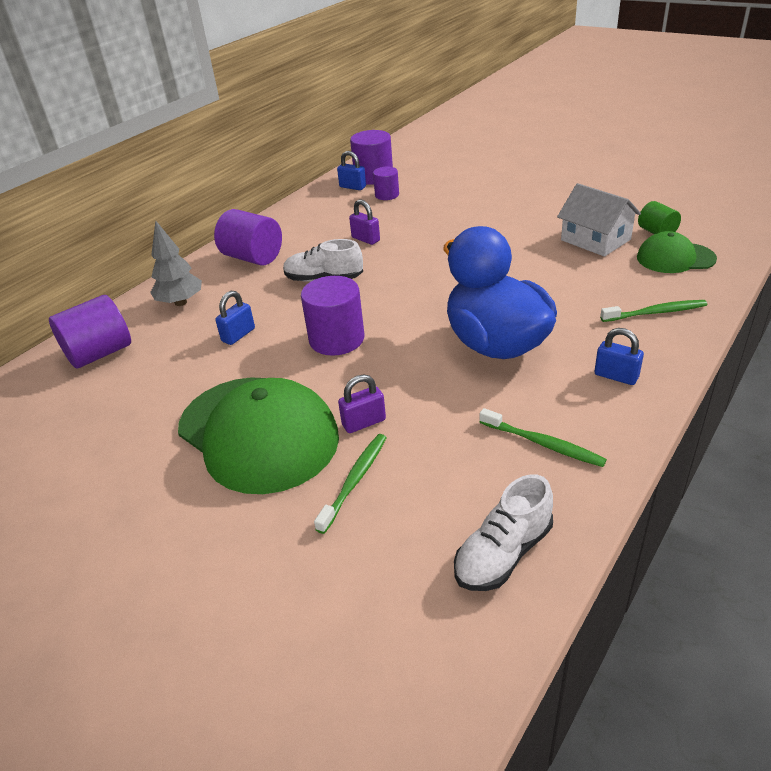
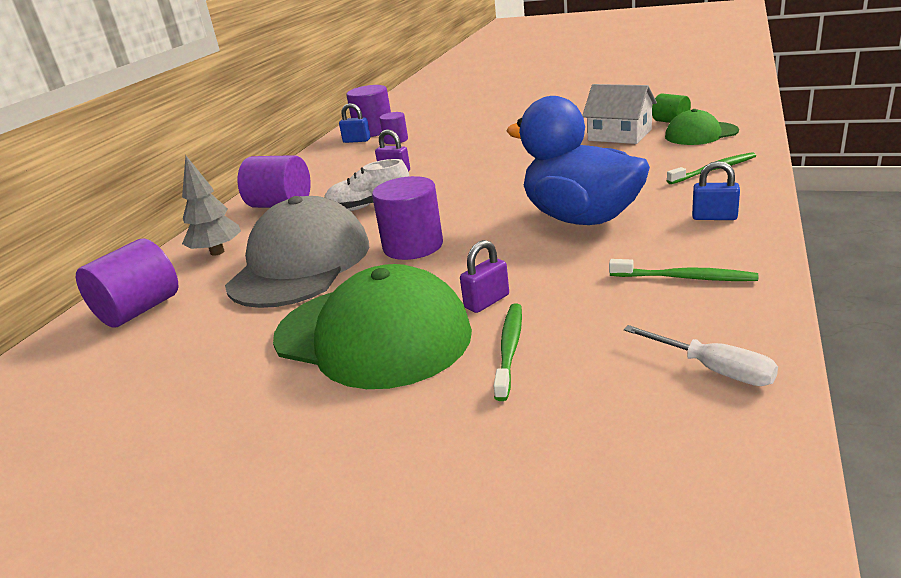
camera: 15 degrees left, 10 degrees down
(238, 335) = (300, 264): blue padlock -> grey cap
(503, 553) = (713, 369): white shoe -> white screwdriver

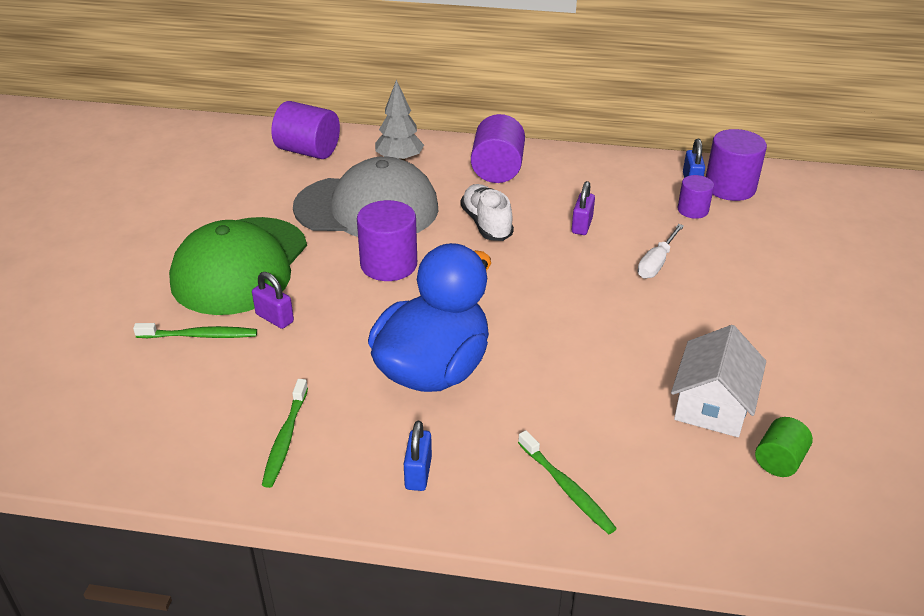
camera: 75 degrees right, 10 degrees up
(701, 134) = (718, 489): green cap -> none
(713, 369) = (138, 443): white screwdriver -> white screwdriver (656, 263)

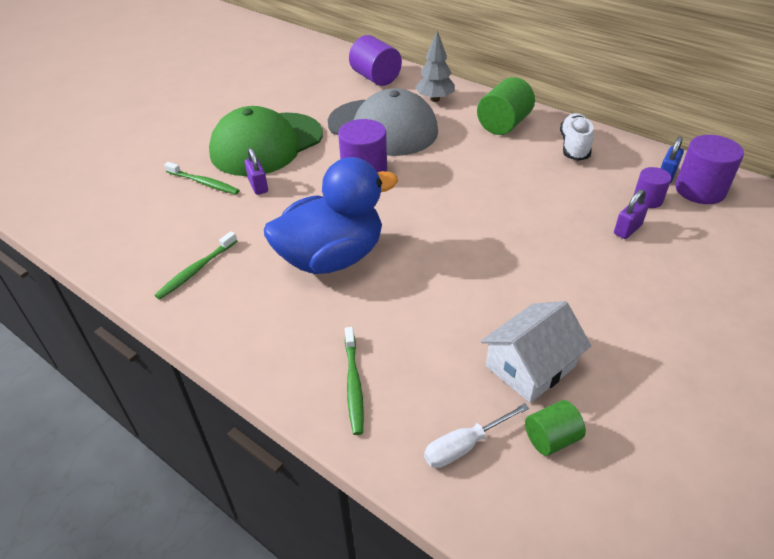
camera: 30 degrees right, 5 degrees up
(418, 473) = (259, 328): blue padlock -> none
(486, 224) = (461, 163): white shoe -> white shoe (574, 146)
(497, 170) = (503, 124): purple cylinder -> green cylinder
(582, 225) = (537, 185): purple padlock -> purple padlock (627, 229)
(656, 263) = (577, 233): white screwdriver -> white screwdriver (464, 446)

